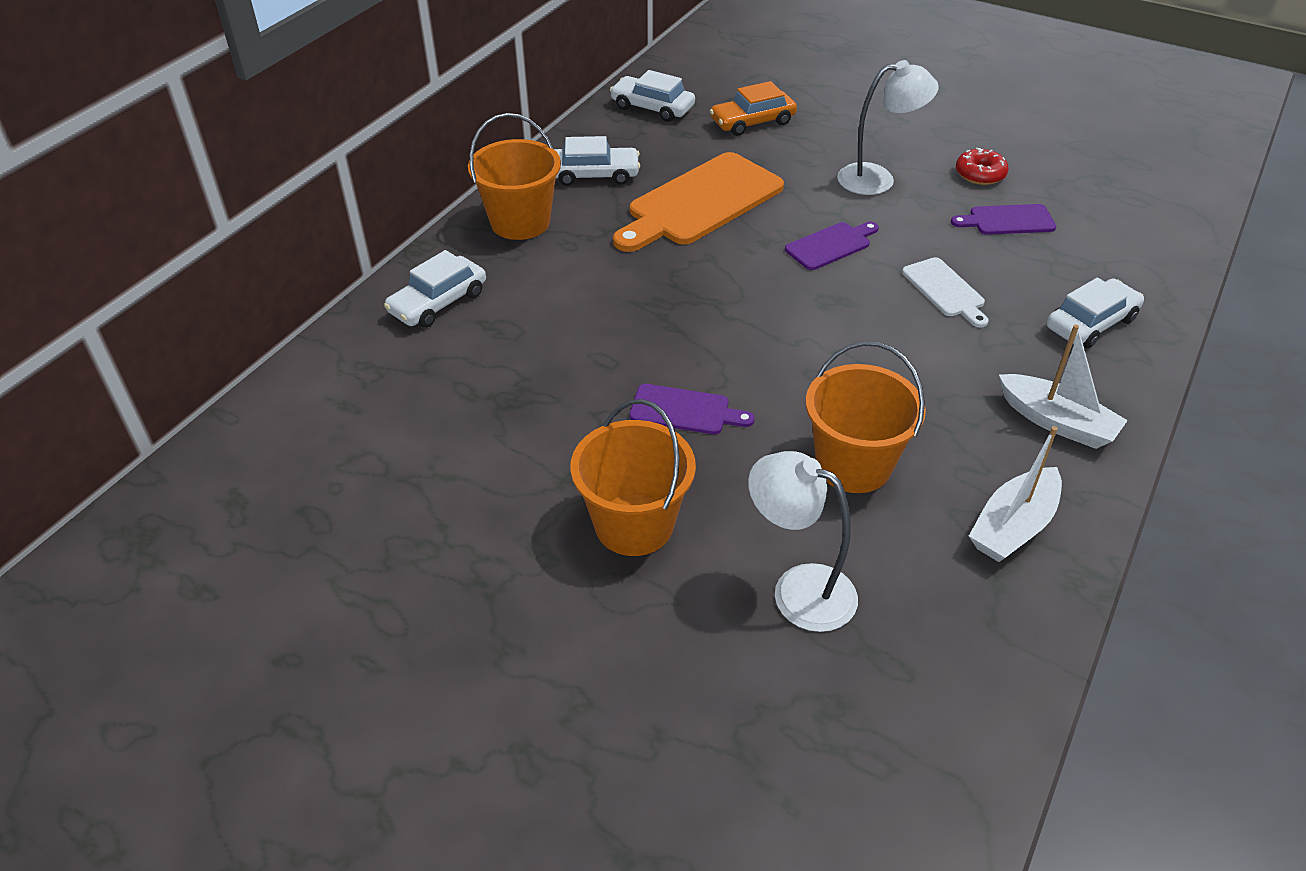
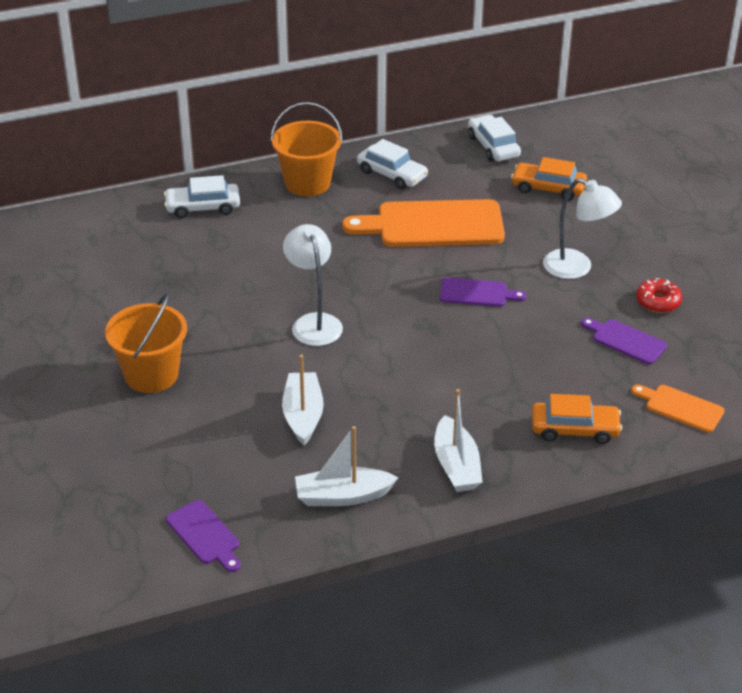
camera: 40 degrees right, 5 degrees down
(684, 410) = (253, 336): purple cutting board -> purple cutting board (205, 535)
(798, 590) = (187, 452): white lamp -> white lamp (313, 322)
(853, 465) = (303, 415): orange bucket -> white boat
(945, 290) = (509, 358): white cutting board -> none
(1091, 323) = (574, 429): white car -> orange car
(1131, 254) = (681, 407): none -> orange cutting board

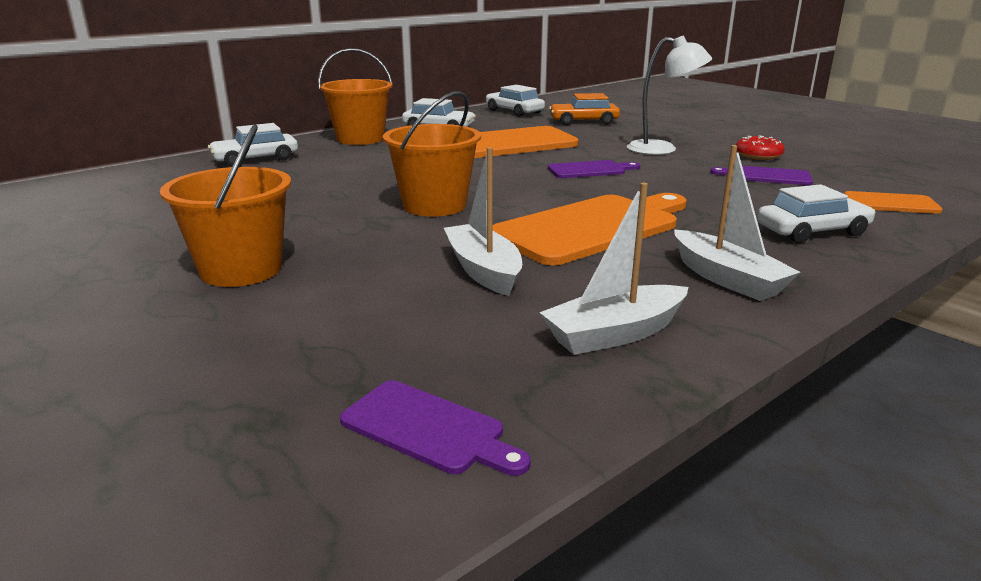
camera: 20 degrees left, 15 degrees down
(313, 322) = (434, 205): white lamp -> orange bucket
(412, 383) = (592, 228): none -> orange cutting board
(574, 429) = (812, 231): orange car -> white car

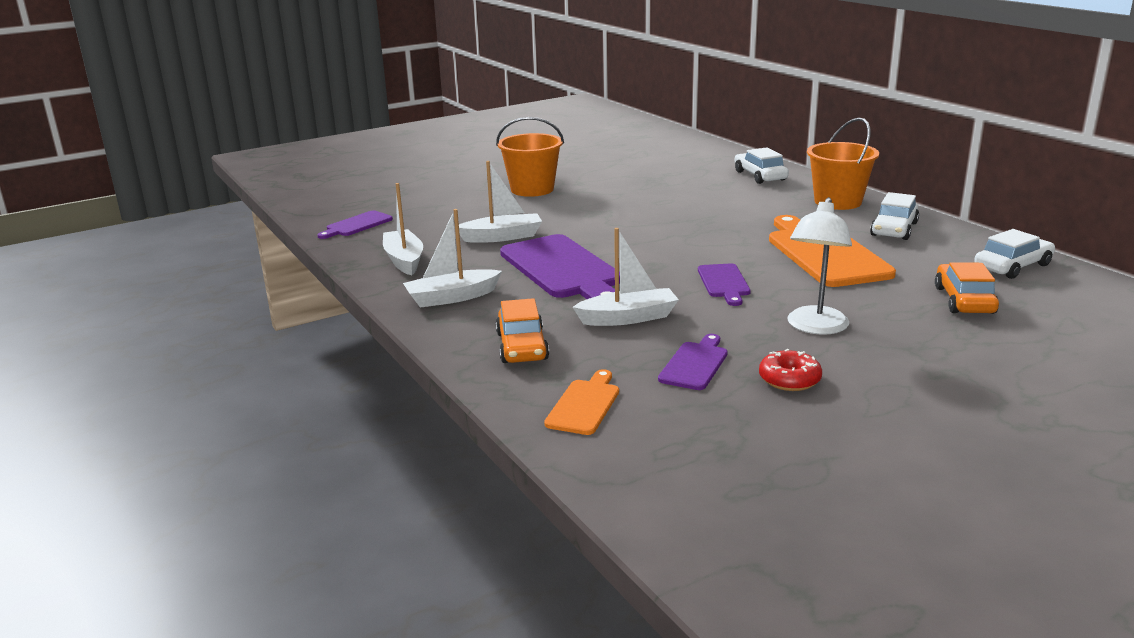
camera: 100 degrees right, 0 degrees up
(434, 205) = (629, 227): orange bucket -> none
(592, 228) = (563, 269): orange cutting board -> purple cutting board
(700, 197) = (628, 318): none -> white boat
(812, 231) = (522, 346): white car -> orange car

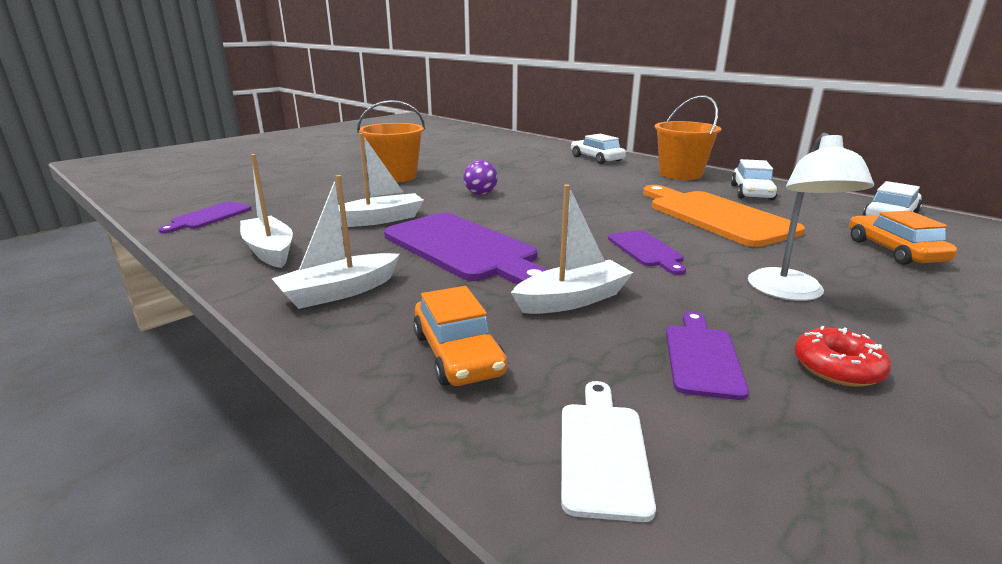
camera: 15 degrees left, 0 degrees up
(584, 405) = (602, 452): orange cutting board -> white cutting board
(607, 215) = (480, 194): none -> purple ball

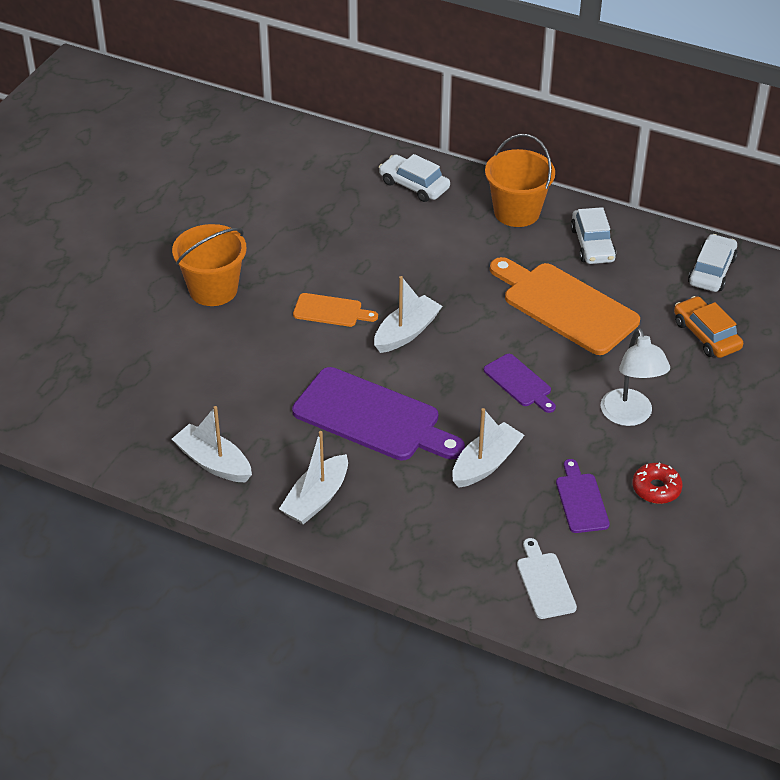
camera: 20 degrees left, 20 degrees up
(209, 217) = (98, 423): purple cutting board -> none
(380, 219) = (267, 387): white boat -> white boat (406, 332)
(458, 354) = (438, 537): orange car -> none
(480, 194) = (331, 311): purple ball -> orange cutting board

